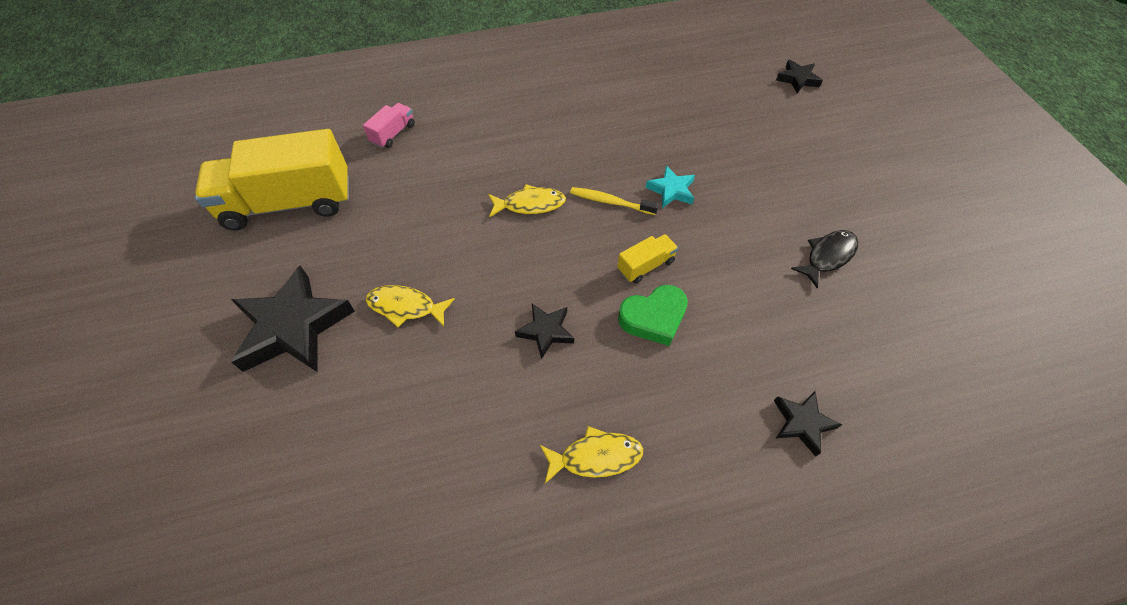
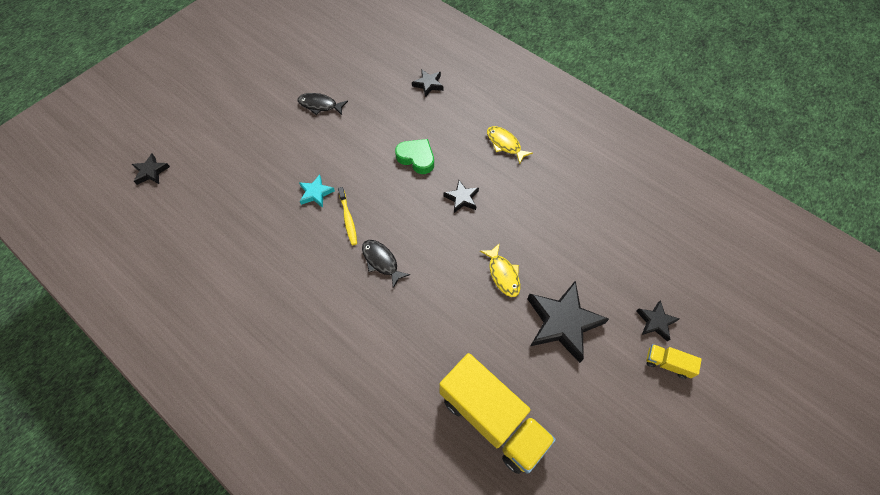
camera: 125 degrees left, 5 degrees up
(176, 435) = (655, 322): none -> black star
(393, 134) = (377, 406): pink truck -> none
(530, 204) = (381, 261): yellow fish -> black fish
(645, 266) = (385, 177): yellow truck -> yellow truck (667, 363)

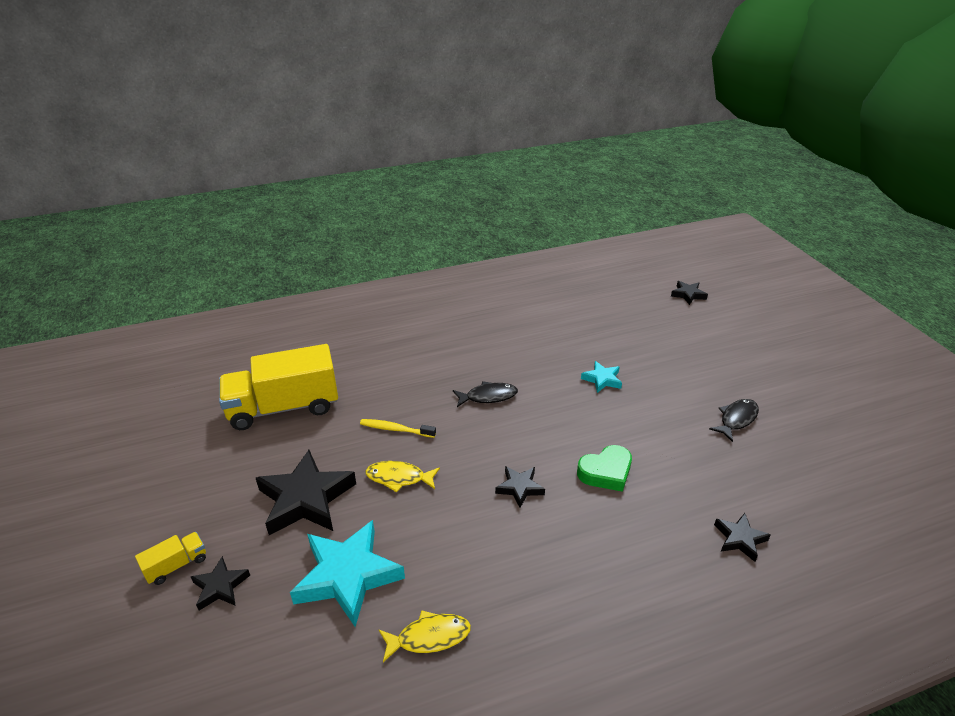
camera: 120 degrees right, 25 degrees down
(348, 219) = (554, 391): yellow toothbrush -> yellow toothbrush (395, 429)
(505, 144) = (578, 575): yellow fish -> yellow fish (429, 637)
(592, 255) = (348, 576): none -> turquoise star

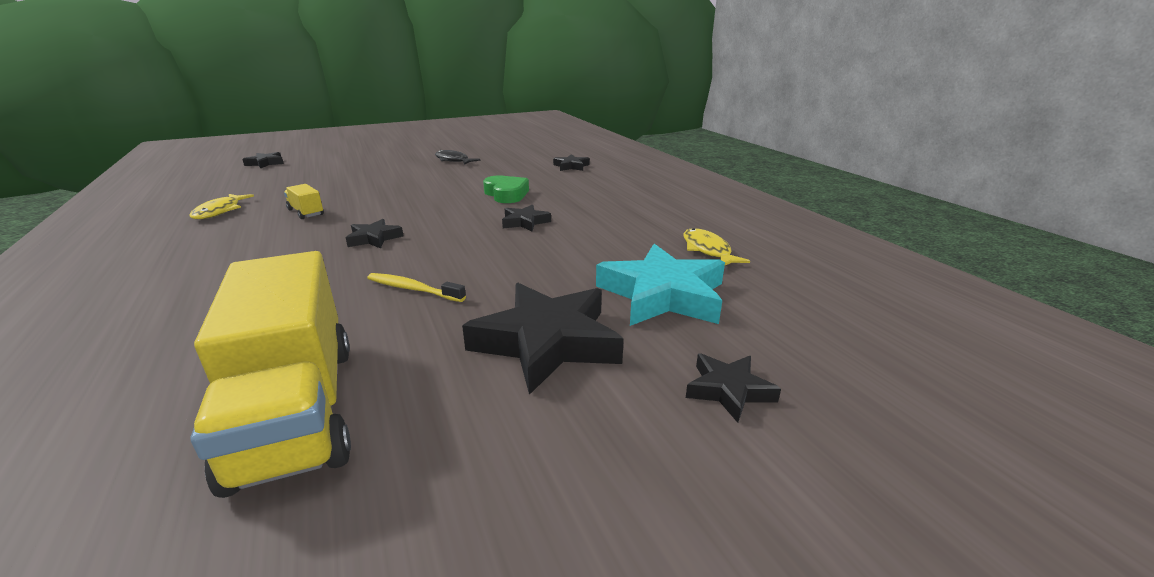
camera: 95 degrees left, 10 degrees down
(176, 565) = (717, 456): yellow truck -> yellow truck (306, 212)
(395, 429) = (413, 289): yellow toothbrush -> yellow toothbrush turned 105 degrees clockwise
(399, 478) = (507, 279): yellow fish -> yellow fish (220, 211)
(488, 396) = (374, 238): black fish -> black star
(602, 379) = (377, 193): turquoise star -> none

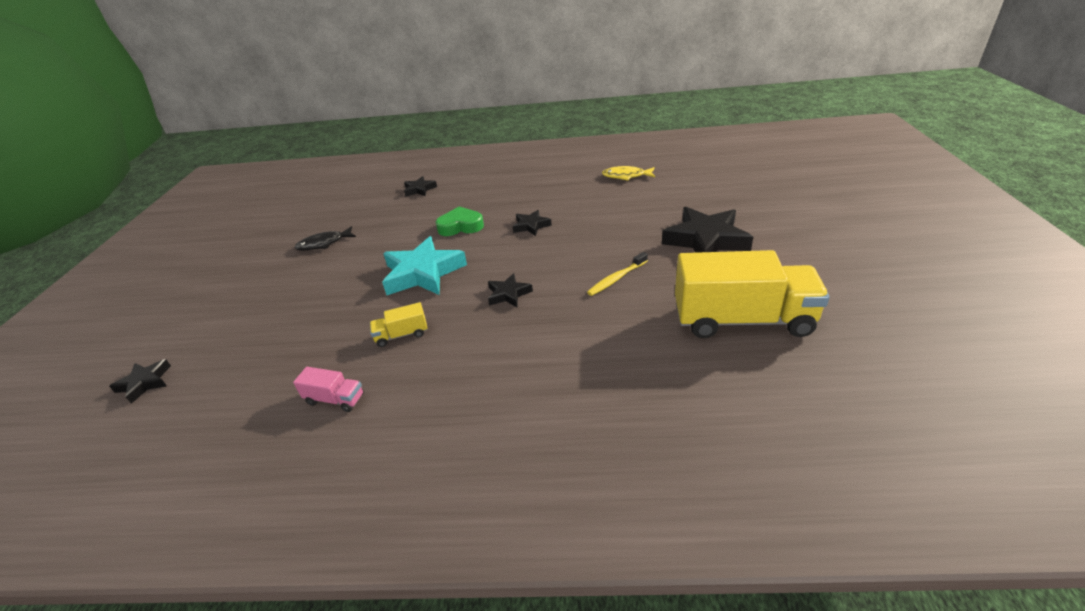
camera: 60 degrees left, 10 degrees up
(220, 211) = (335, 399): yellow fish -> pink truck
(663, 295) = (672, 200): turquoise star -> turquoise star (423, 273)
(728, 390) = (763, 204): black star -> none

